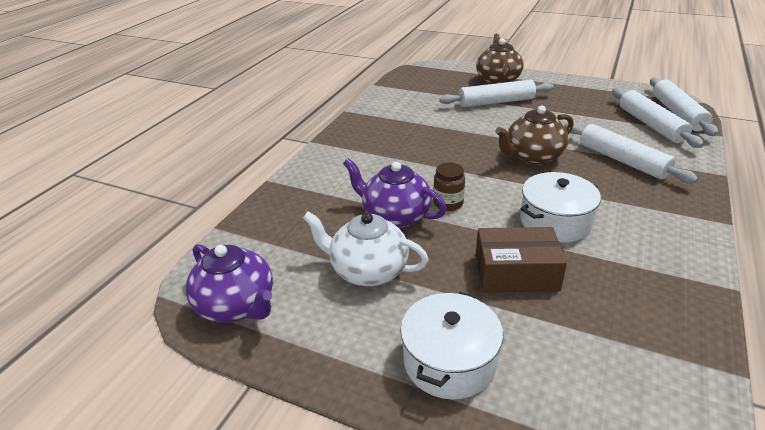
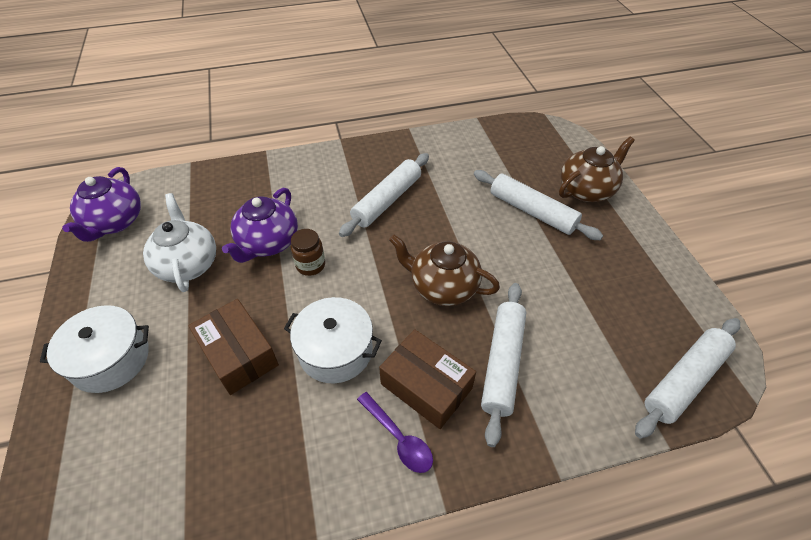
camera: 50 degrees right, 15 degrees up
(395, 216) = (268, 243): purple teapot -> purple teapot turned 150 degrees counterclockwise
(621, 195) = (426, 386): none -> brown box
(651, 125) = (620, 362): white rolling pin -> white rolling pin (387, 200)
(660, 222) = (398, 438): none -> purple spoon

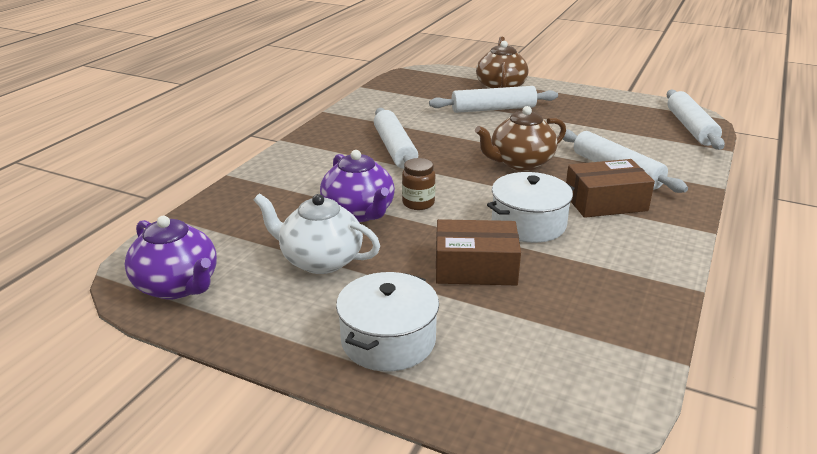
camera: 50 degrees left, 20 degrees down
(398, 438) = (640, 228): purple spoon -> none

